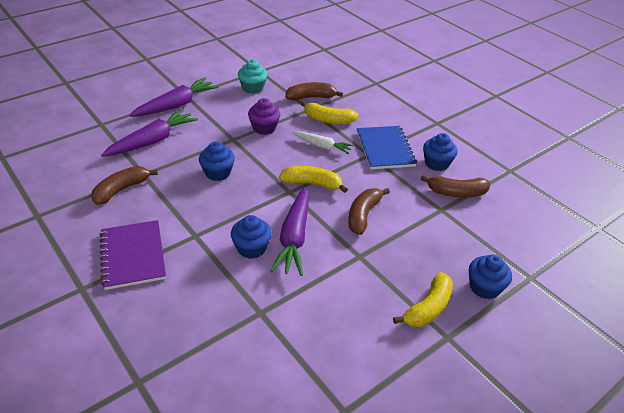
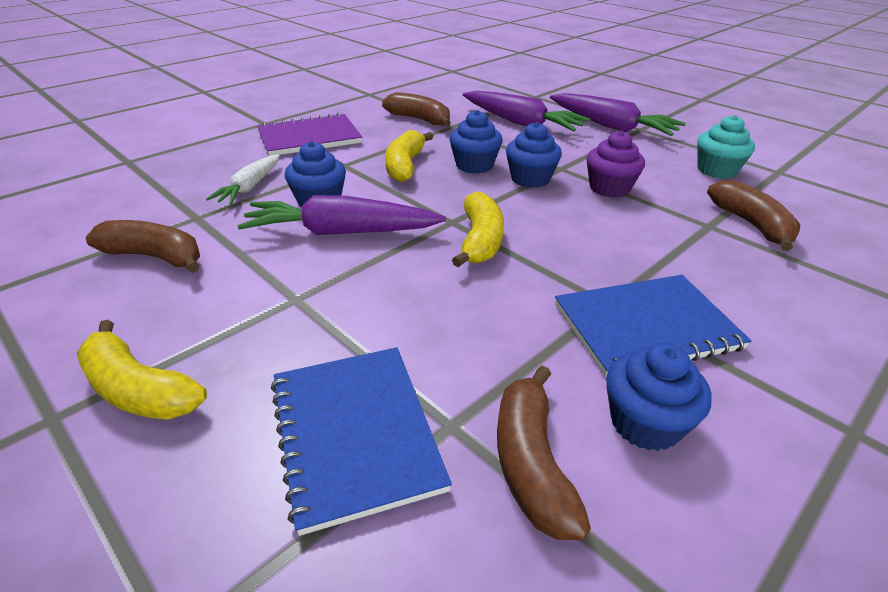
camera: 85 degrees right, 5 degrees down
(322, 146) = (597, 245): white carrot -> white carrot (250, 187)
(328, 120) = (691, 247): yellow banana -> yellow banana (405, 166)
(363, 215) = (407, 300): brown banana -> brown banana (155, 257)
(447, 235) = (355, 433): none -> blue notebook
(484, 287) = (165, 503): blue cupcake -> blue cupcake (530, 179)

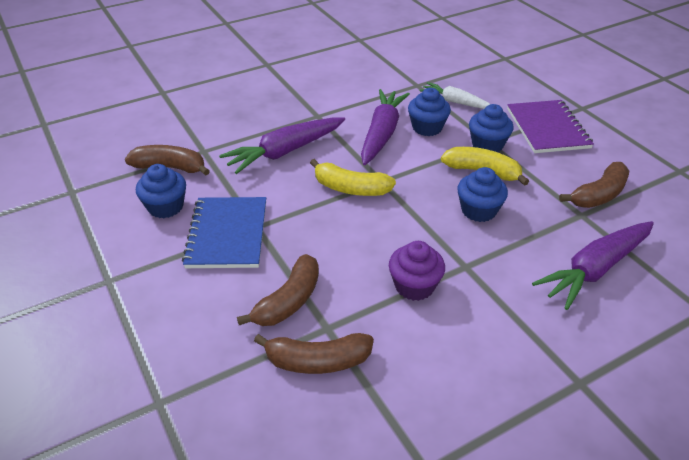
camera: 105 degrees right, 5 degrees up
(138, 390) = (272, 79): yellow banana -> none
(155, 257) = (375, 76): brown banana -> brown banana (288, 301)
(355, 433) = (215, 126): blue notebook -> none
(530, 179) = (444, 238): blue cupcake -> blue cupcake (487, 145)
(611, 126) = (588, 353): purple carrot -> purple carrot (285, 152)
(716, 170) = (440, 400): turquoise cupcake -> none

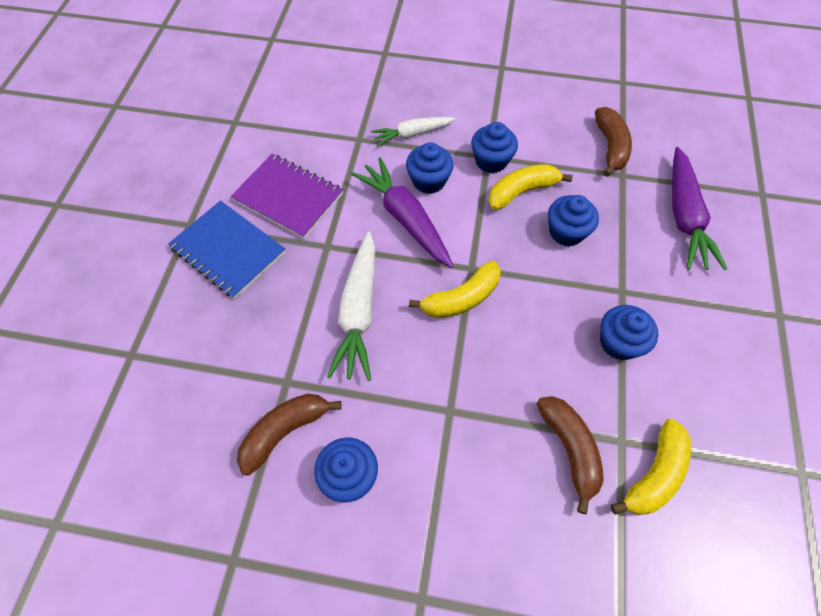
camera: 50 degrees left, 20 degrees up
(227, 234) = (440, 443): blue notebook -> blue notebook (228, 250)
(285, 152) = (358, 312): purple carrot -> white carrot
(317, 361) = (654, 474): brown banana -> yellow banana
(414, 286) = (619, 342): purple cupcake -> blue cupcake
(547, 128) = (506, 108): purple notebook -> purple notebook (288, 197)

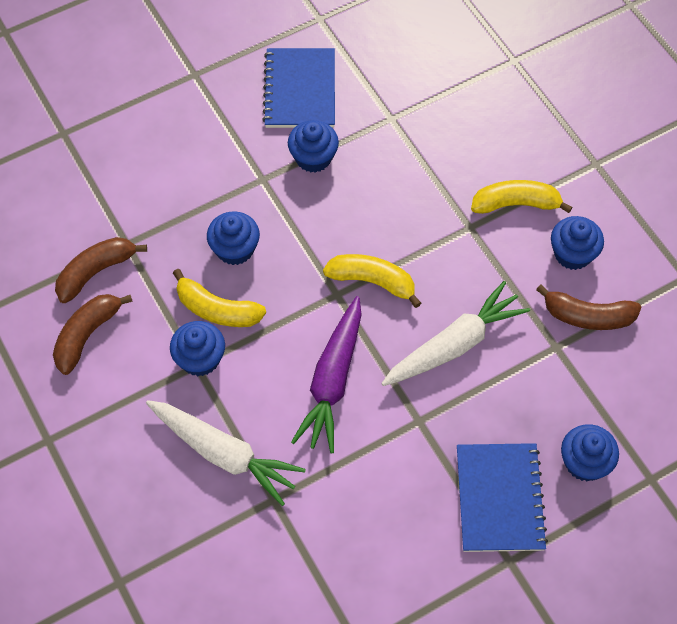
camera: 130 degrees left, 0 degrees up
(288, 197) = (400, 501): purple notebook -> none
(412, 134) = (224, 454): white carrot -> white carrot, size x1.61
(429, 181) = (272, 394): blue cupcake -> blue cupcake (584, 462)
(569, 449) = (427, 142): brown banana -> brown banana (87, 335)
(654, 474) = (398, 90): yellow banana -> yellow banana (516, 204)
(684, 217) = (141, 175): purple carrot -> none
(708, 386) = (300, 90): none -> blue notebook

